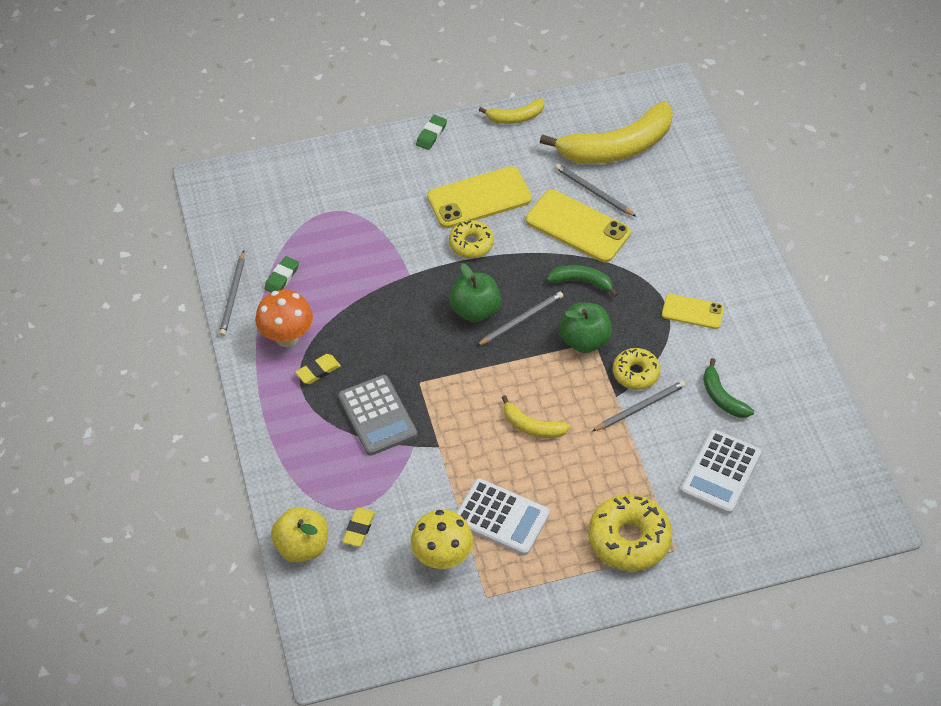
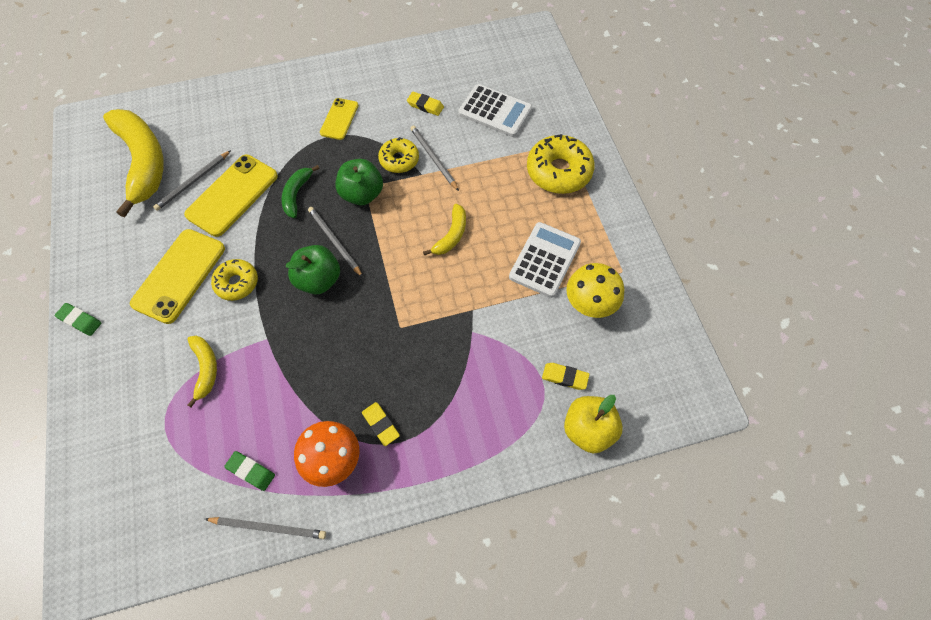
camera: 90 degrees left, 10 degrees up
(377, 416) = (437, 365): grey calculator -> none
(479, 198) = (179, 275): yellow phone -> yellow phone turned 45 degrees clockwise
(515, 117) = (80, 243): yellow banana -> yellow banana (205, 369)
(722, 397) = (425, 106): green banana -> yellow eraser

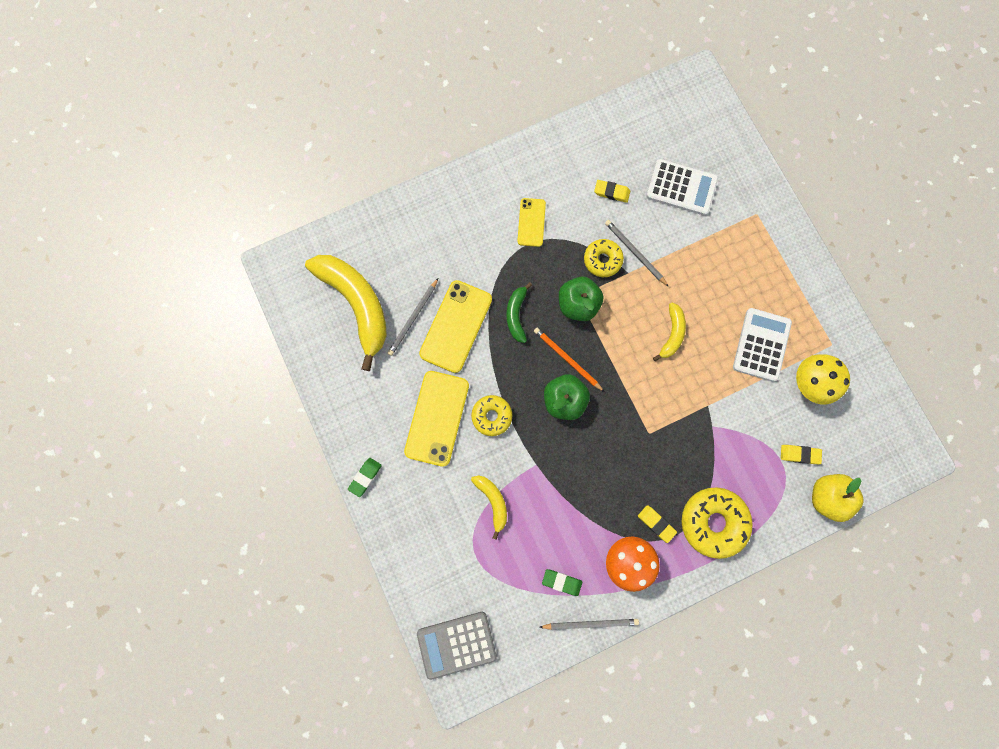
camera: 10 degrees left, 15 degrees up
(80, 320) = (365, 477): green eraser -> green eraser turned 75 degrees counterclockwise
(102, 522) = (456, 644): none -> grey calculator
(334, 242) = (567, 359): grey pencil -> orange pencil
(558, 171) = (756, 247): yellow donut -> yellow donut (713, 522)

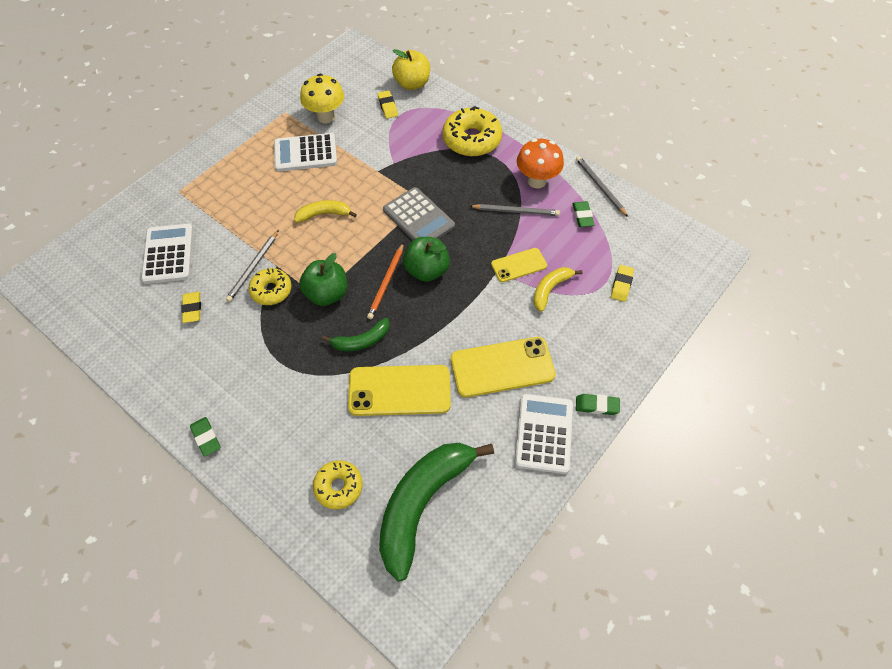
camera: 115 degrees left, 20 degrees down
(356, 304) = (422, 504): yellow banana -> green banana
(364, 421) = (544, 433): none -> white calculator
(413, 318) = (410, 436): grey pencil -> grey pencil (516, 211)
(456, 644) = (683, 268): grey calculator -> grey calculator (418, 218)
(485, 172) = (206, 438): none -> green eraser
(492, 416) = (474, 321): yellow donut -> yellow donut (338, 487)
(531, 222) = (252, 367): yellow phone -> yellow phone (519, 265)
(656, 523) = (495, 172): yellow eraser -> yellow eraser (621, 285)

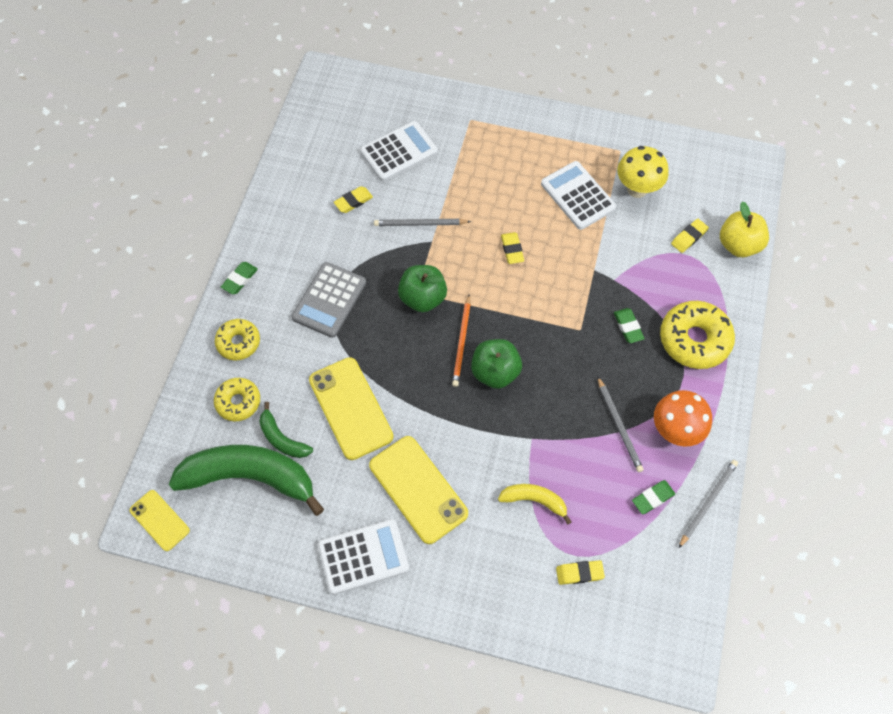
camera: 65 degrees right, 5 degrees up
(271, 290) = (403, 251): yellow donut -> yellow donut (238, 342)
(324, 214) = (512, 250): yellow banana -> yellow eraser
(361, 341) = (387, 352): green banana -> green banana (282, 438)
(386, 282) = (462, 342): orange pencil -> orange pencil turned 75 degrees counterclockwise
(418, 218) = (555, 335): grey calculator -> grey calculator (329, 300)
(519, 265) = (549, 457): yellow phone -> yellow phone (159, 520)
(597, 406) = (416, 597): green eraser -> green eraser (628, 327)

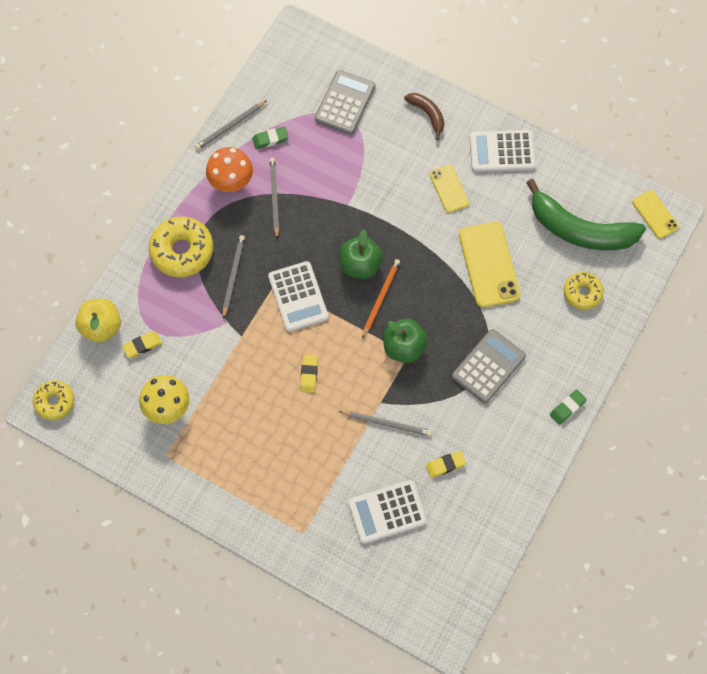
camera: 165 degrees left, 5 degrees up
(238, 342) = (576, 346): yellow donut -> yellow donut (54, 402)
(282, 438) = (550, 253): green banana -> none
(418, 489) = (449, 188): yellow phone -> yellow phone, size x0.58
(469, 585) = (427, 114): none -> brown banana
(534, 500) = (361, 159): yellow banana -> none
(578, 196) = (227, 415): white calculator -> white calculator (298, 297)
(579, 573) = (345, 103): yellow eraser -> grey calculator
(628, 327) = (233, 276): green eraser -> grey pencil

